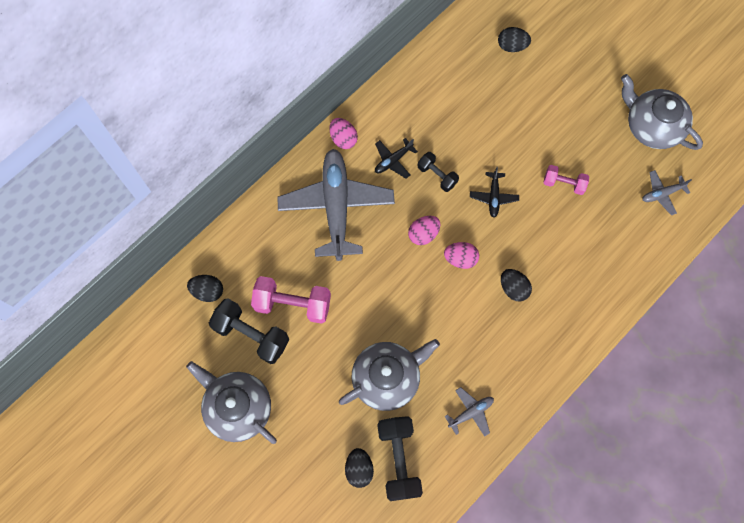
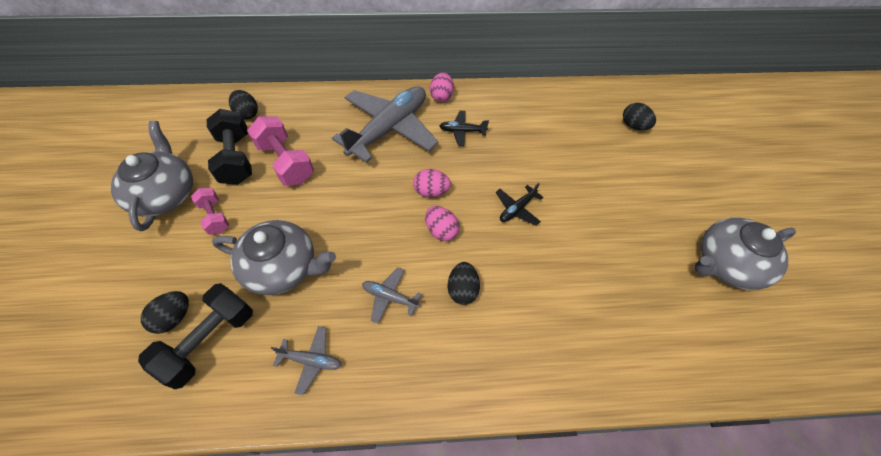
camera: 40 degrees right, 15 degrees down
(437, 175) = (485, 163): black dumbbell -> none
(563, 183) = (592, 245): pink dumbbell -> pink dumbbell (215, 217)
(652, 126) = (726, 264): grey teapot -> grey teapot turned 105 degrees counterclockwise
(662, 194) = (692, 329): grey plane -> grey plane (389, 297)

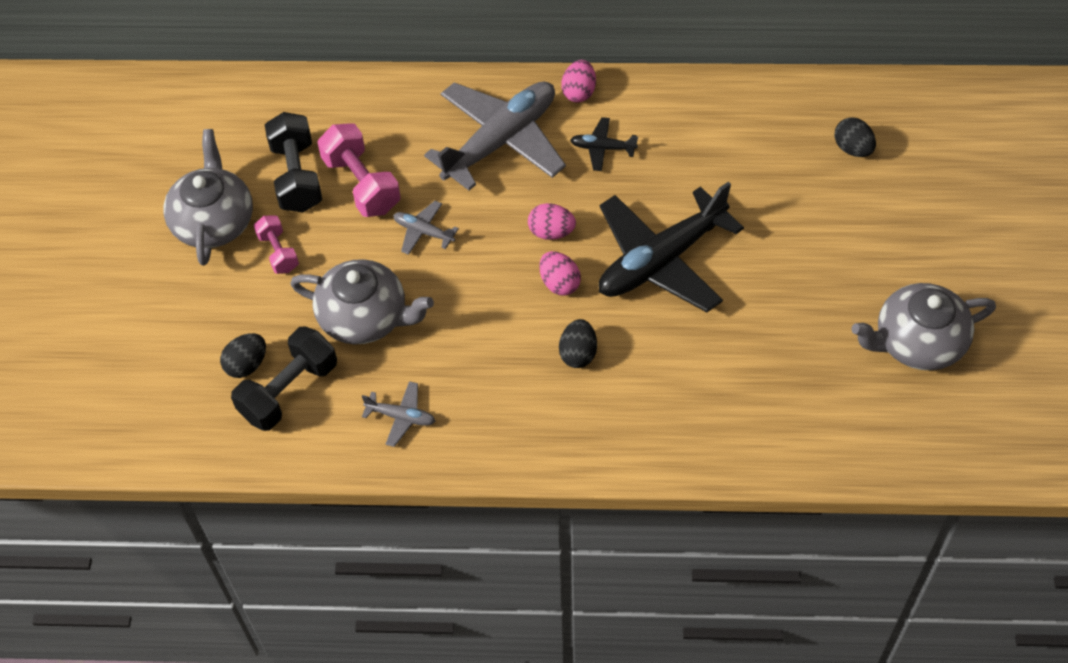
camera: 10 degrees right, 0 degrees up
(247, 114) = (305, 111): black egg -> none
(389, 297) = (491, 357): grey plane -> grey plane (423, 232)
(517, 209) = (661, 260): black plane -> black plane, size x2.34

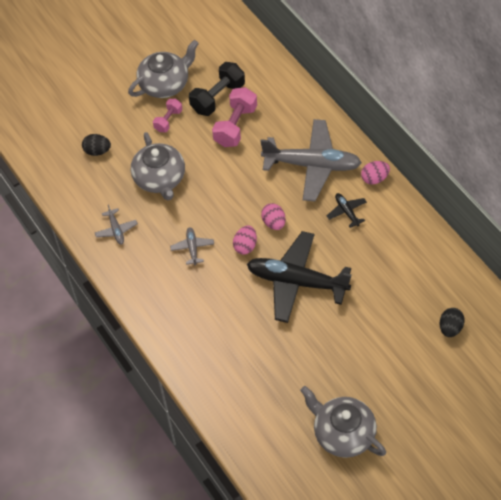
camera: 55 degrees right, 0 degrees up
(289, 391) = (96, 177): black dumbbell -> none
(423, 232) = (228, 169): grey plane -> grey plane (192, 248)
(578, 353) = (209, 280): black egg -> none

